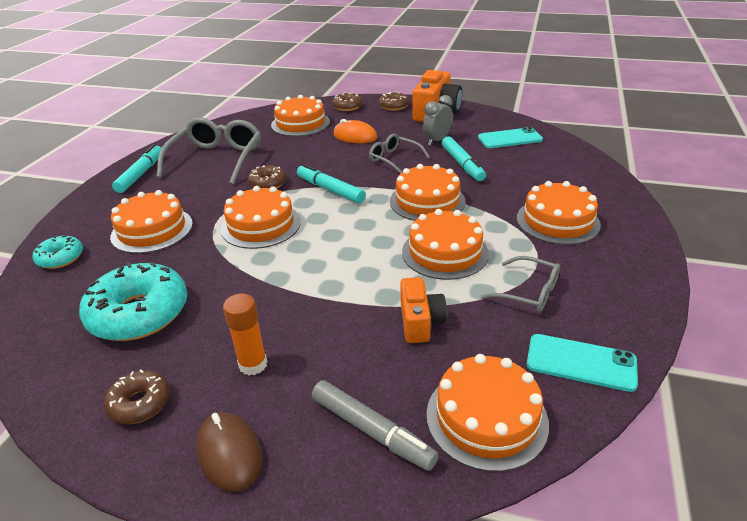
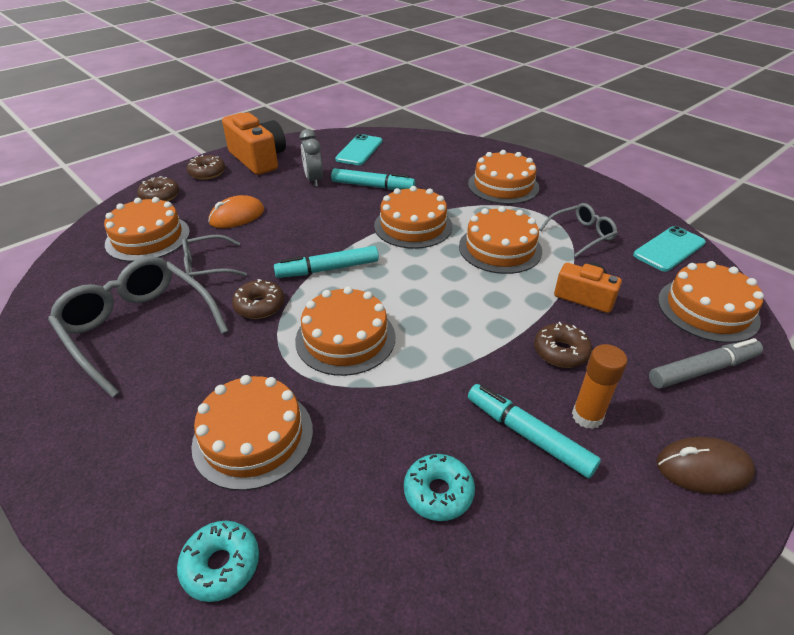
camera: 60 degrees left, 5 degrees up
(139, 313) = (438, 492): turquoise donut -> turquoise donut, size x0.52
(140, 403) = (605, 526): brown donut -> brown donut (560, 352)
(141, 174) = (72, 414): turquoise marker -> turquoise marker (528, 435)
(394, 159) = (317, 213): grey glasses -> grey glasses (207, 266)

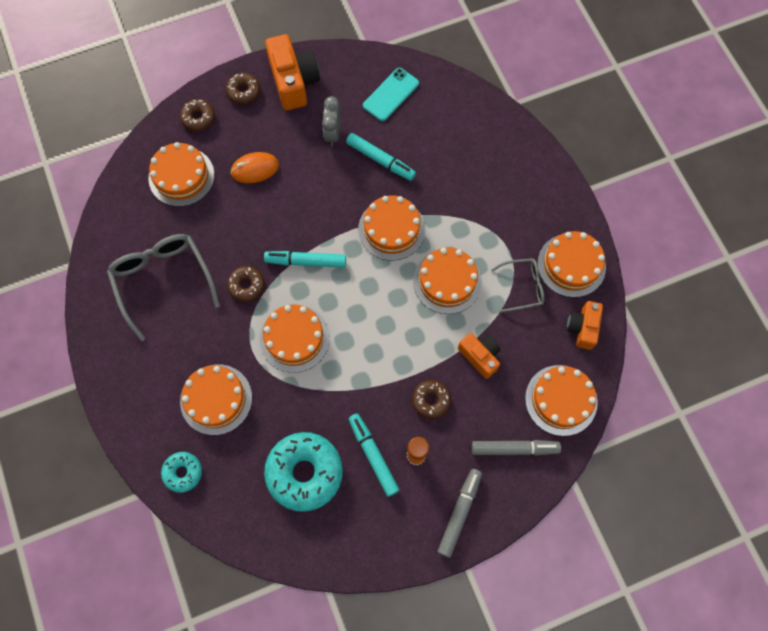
camera: 20 degrees right, 30 degrees up
(207, 266) = (220, 228): grey glasses -> none
(438, 492) = (304, 473): turquoise donut -> turquoise donut, size x1.92
(503, 186) = (496, 196): orange cake -> orange cake (571, 265)
(669, 249) = (582, 328): turquoise phone -> orange camera
(703, 468) = (459, 513): brown mouse -> grey marker

